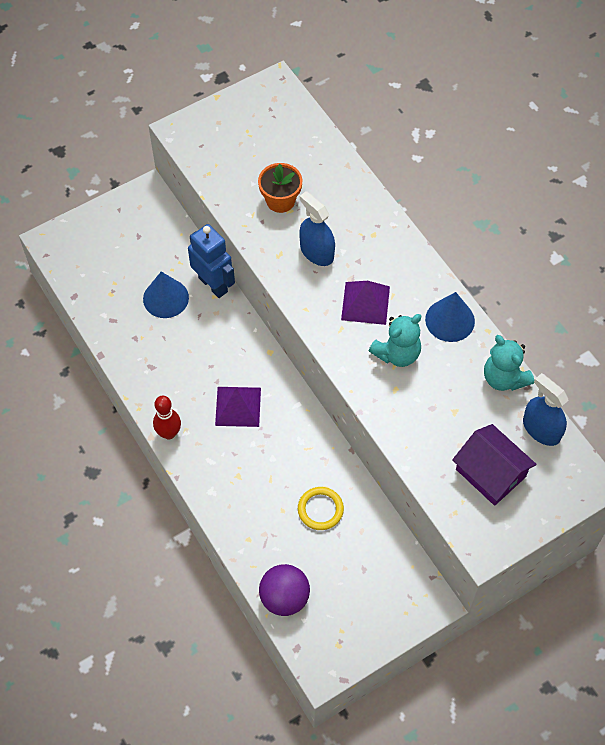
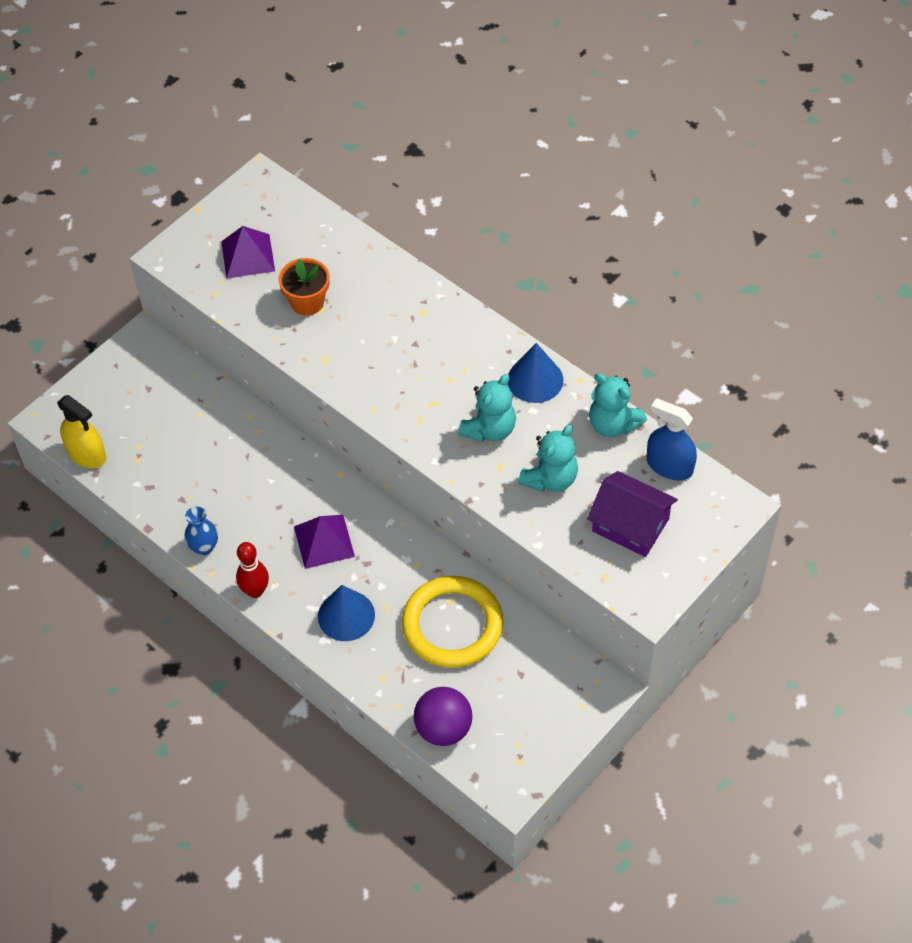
camera: 15 degrees left, 5 degrees down
(72, 278) = (87, 454): none -> yellow spray bottle
(140, 384) = (204, 547): none -> blue vase
(165, 298) = (202, 447): blue cone -> blue cone (346, 615)
(213, 284) = (252, 418): blue robot -> none
(316, 252) = (366, 346): blue spray bottle -> none
(320, 509) = (452, 625): yellow ring -> yellow ring, size x1.90
(365, 303) = (437, 385): purple pyramid -> purple pyramid (248, 256)
(435, 412) = (550, 479): none -> turquoise teddy bear

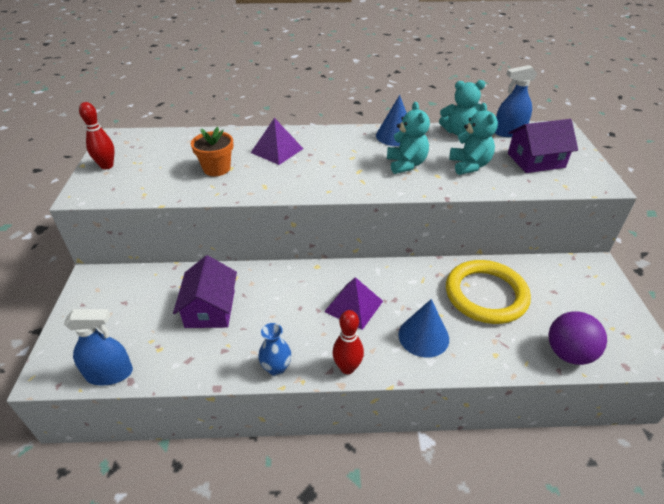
camera: 45 degrees left, 15 degrees down
(87, 454) = (109, 373): yellow spray bottle -> blue spray bottle
(207, 449) = (210, 308): none -> purple house
(217, 226) = (107, 166): none -> red bowling pin
(248, 256) = (147, 168): purple pyramid -> purple pyramid (277, 150)

